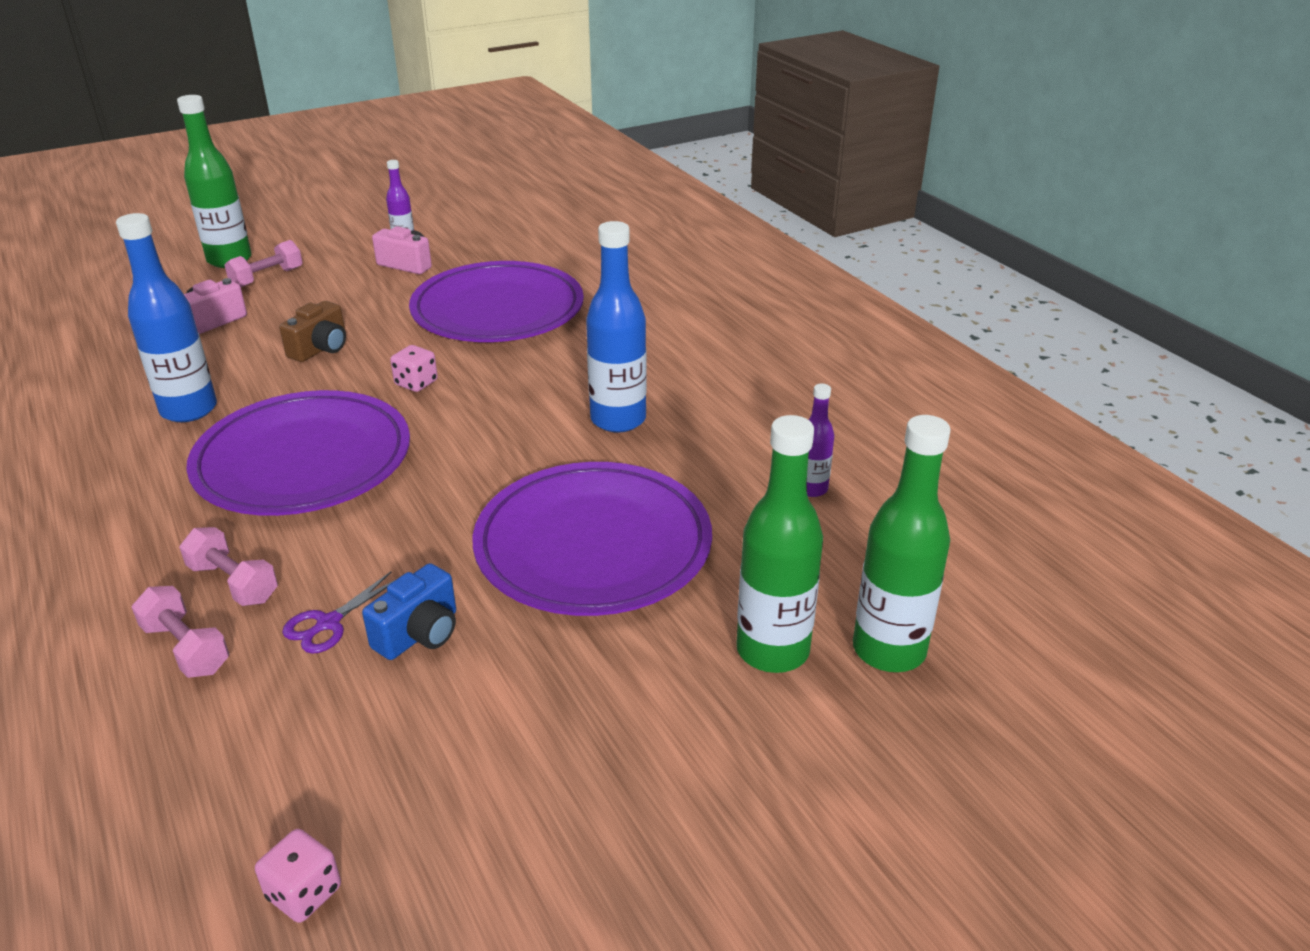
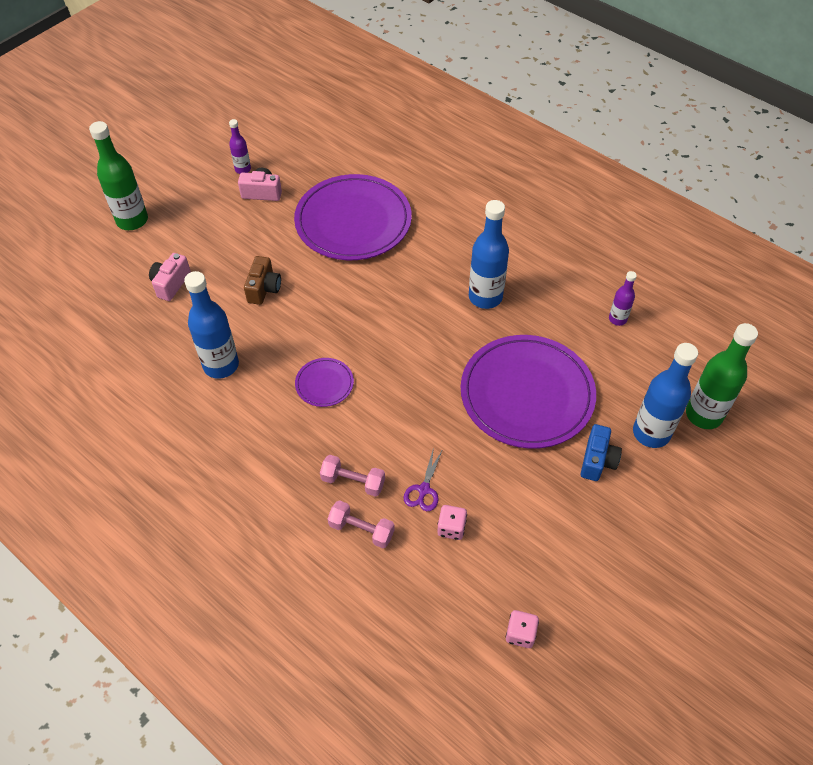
camera: 20 degrees left, 20 degrees up
(267, 278) = (174, 231): pink dumbbell -> none
(303, 460) = (324, 384): purple plate -> purple plate, size x0.44
(416, 383) = (346, 301): pink dice -> pink dice (451, 528)
(419, 634) = (475, 480): blue camera -> blue camera (597, 460)
(772, 650) = (651, 433): green bottle -> blue bottle

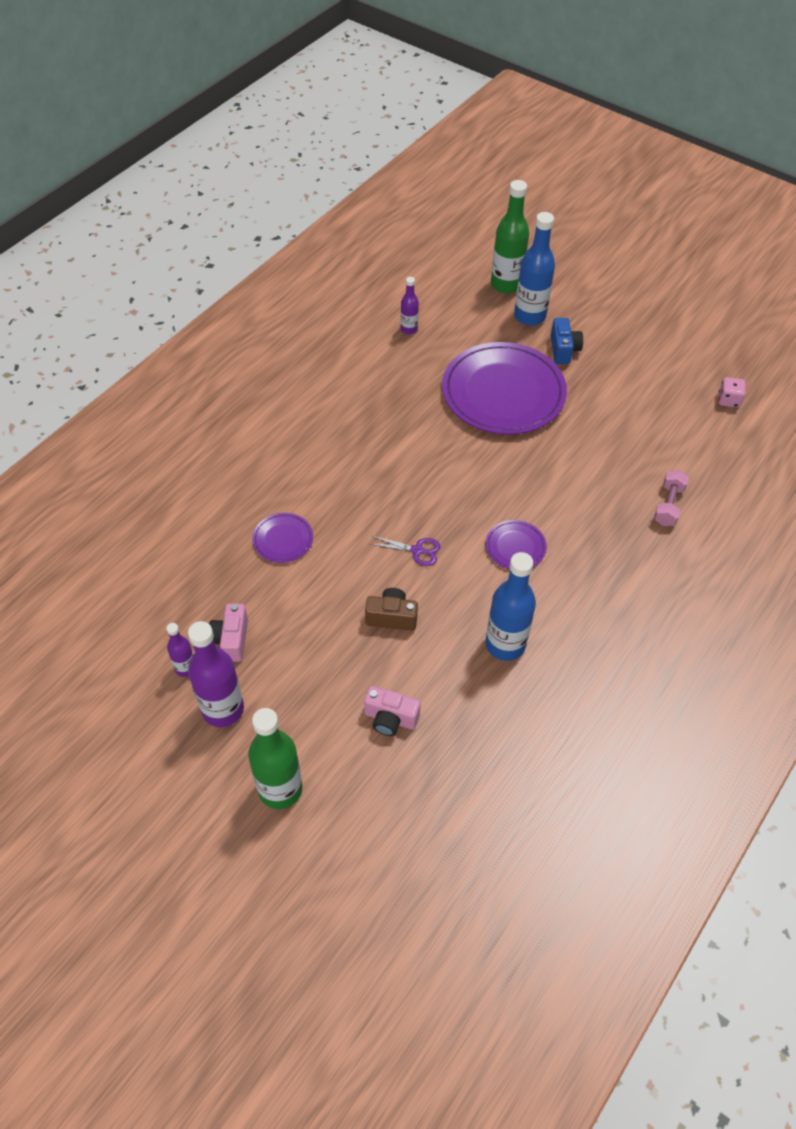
camera: 95 degrees left, 0 degrees up
(204, 190) = (223, 709): none -> purple bottle
(353, 221) = (283, 539): purple plate -> purple plate, size x0.44
(353, 481) = (621, 515): pink dumbbell -> none
(424, 489) = (617, 463): purple scissors -> purple scissors (417, 550)
(451, 528) = (650, 443): pink dice -> none
(485, 297) = (389, 422): blue bottle -> none
(597, 460) = (563, 350): blue camera -> blue camera turned 75 degrees clockwise

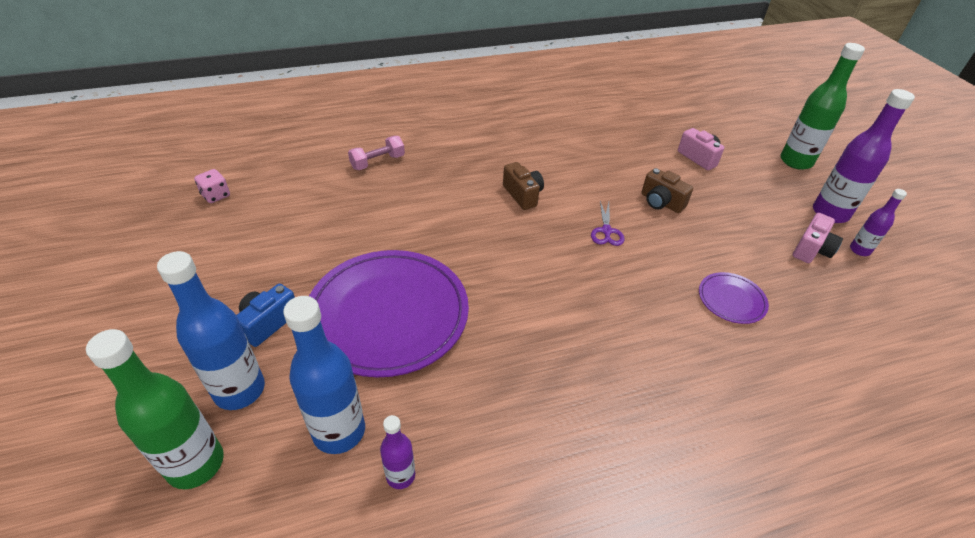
camera: 145 degrees left, 10 degrees down
(417, 550) = (606, 231): purple scissors -> purple scissors turned 135 degrees counterclockwise
(505, 644) = (587, 154): blue bottle -> blue bottle (339, 431)
(515, 547) = (523, 195): purple plate -> brown camera

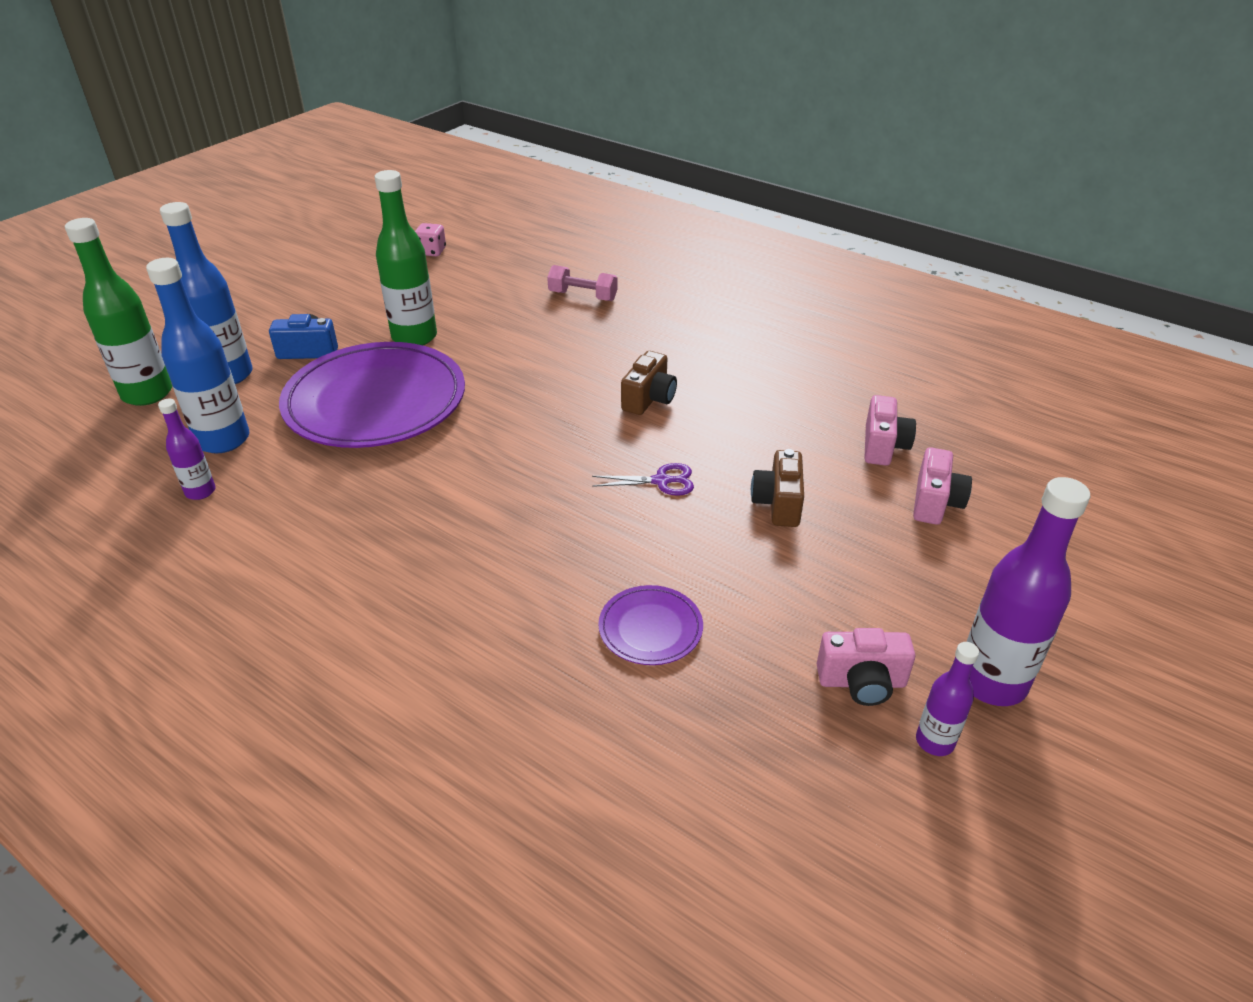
camera: 55 degrees right, 5 degrees down
(606, 231) = (661, 481): purple scissors -> purple scissors turned 150 degrees counterclockwise
(643, 147) = (883, 446): none -> pink camera
(796, 161) = (1087, 605): green bottle -> green bottle (414, 337)

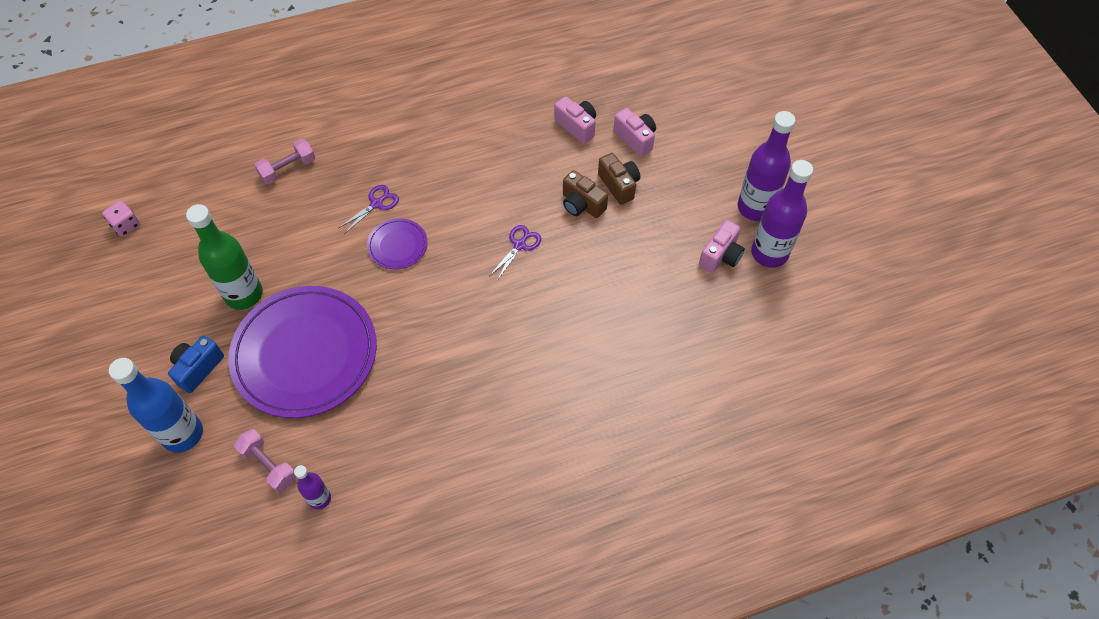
camera: 55 degrees left, 20 degrees up
(147, 394) = (158, 498): green bottle -> none
(223, 440) = (269, 465): blue bottle -> pink dumbbell
(602, 361) = (376, 204): none -> purple scissors
(649, 399) = (439, 204): brown camera -> brown camera (619, 185)
(650, 628) = (625, 319): purple plate -> purple plate (398, 245)
(934, 741) = (769, 253): purple bottle -> purple bottle, size x1.89

